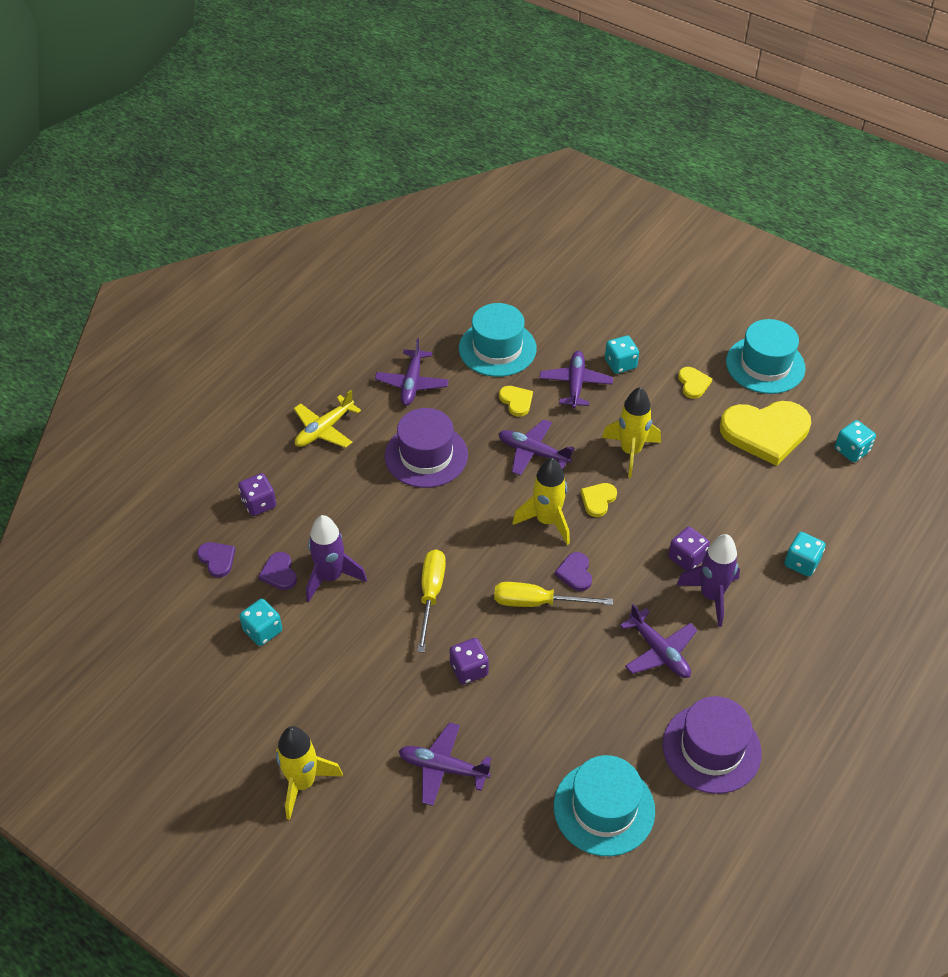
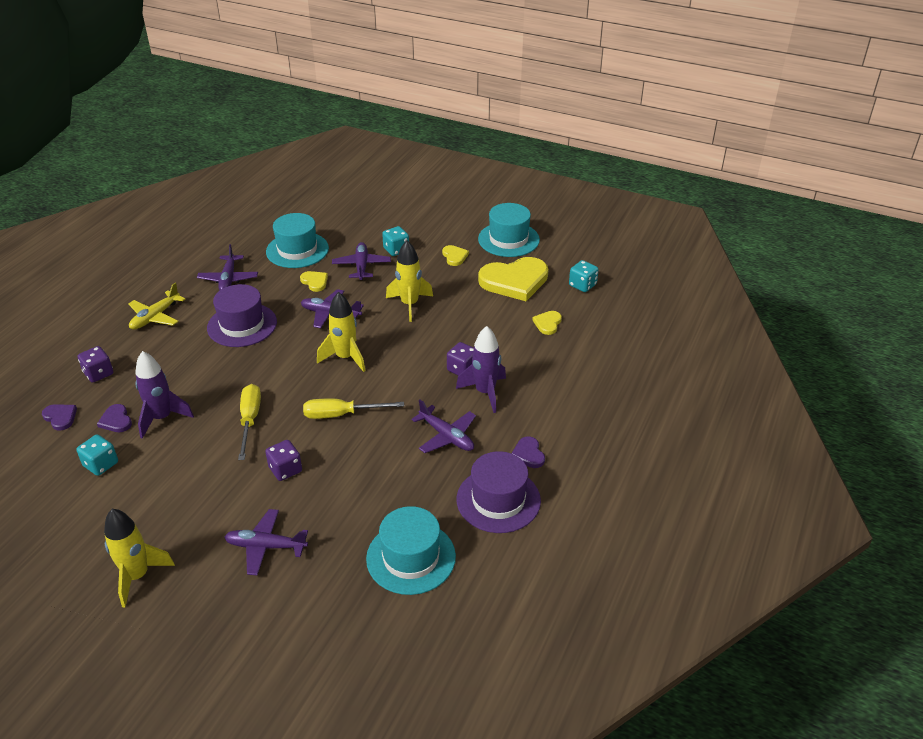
camera: 10 degrees left, 10 degrees down
(575, 573) = (371, 390): purple heart -> purple heart (528, 454)
(598, 500) = (386, 339): yellow heart -> yellow heart (547, 323)
(801, 563) = (554, 362): turquoise dice -> none

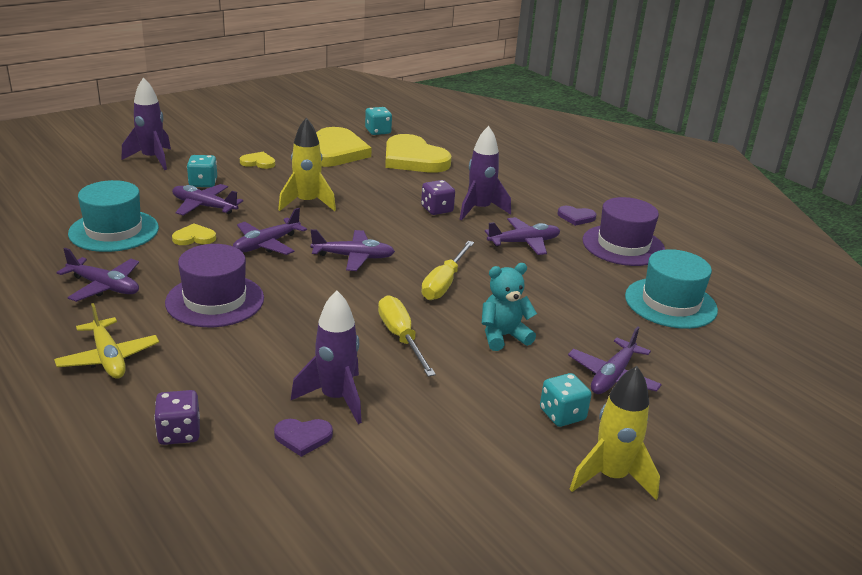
camera: 65 degrees left, 10 degrees down
(60, 417) = (243, 488): purple heart -> none
(101, 464) = (383, 468): turquoise dice -> turquoise dice (562, 414)
(250, 420) = (401, 338): yellow screwdriver -> yellow screwdriver turned 45 degrees clockwise
(285, 469) = (503, 336): purple dice -> turquoise teddy bear
(345, 358) = (354, 257): yellow rocket -> purple plane
(411, 215) = (152, 159): none -> purple rocket
(508, 239) = (267, 135): turquoise hat -> none
(547, 323) = (413, 159): yellow heart -> yellow heart, size x2.24

